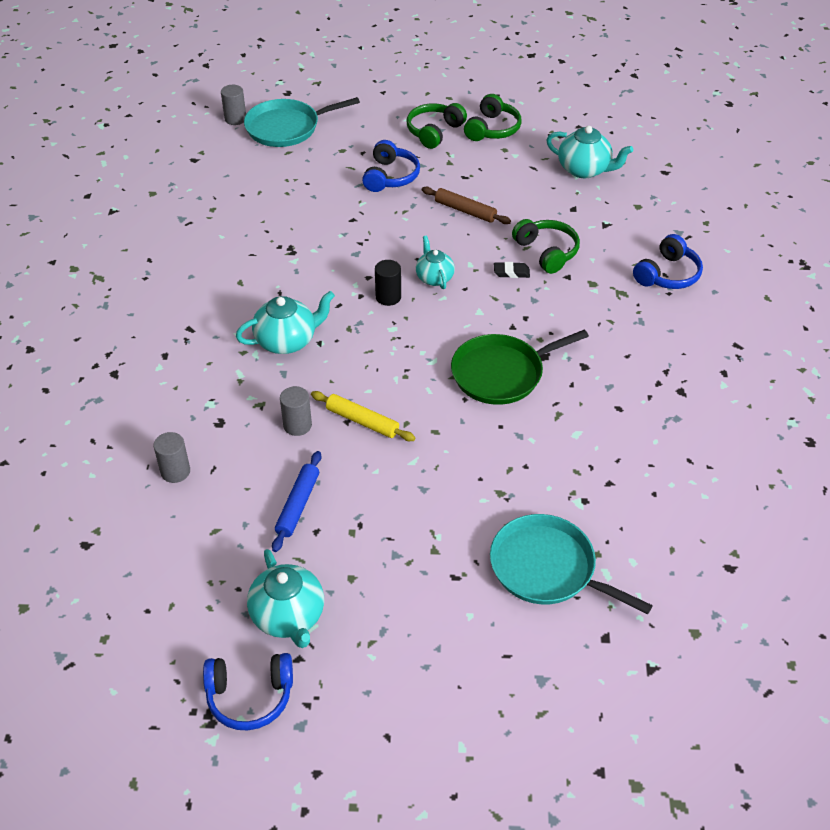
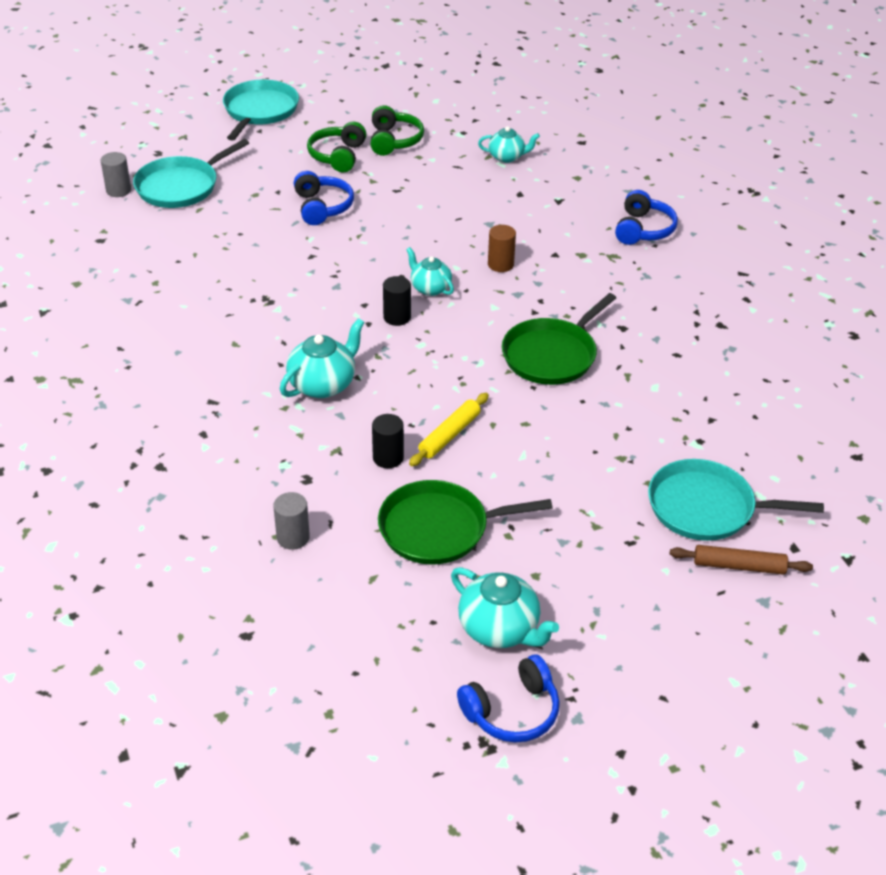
camera: 25 degrees left, 5 degrees down
(297, 425) = (388, 458): grey cylinder -> black cylinder
(298, 505) = (439, 528): blue rolling pin -> green pan
(362, 421) = (449, 435): yellow rolling pin -> yellow rolling pin turned 60 degrees counterclockwise
(394, 74) = (259, 111): none -> turquoise pan
(465, 211) = (418, 220): brown rolling pin -> brown rolling pin (739, 566)
(511, 272) = (500, 264): black eraser -> brown cylinder
(547, 252) = (521, 238): green headphones -> none
(584, 170) = (507, 157): turquoise teapot -> turquoise teapot, size x0.66

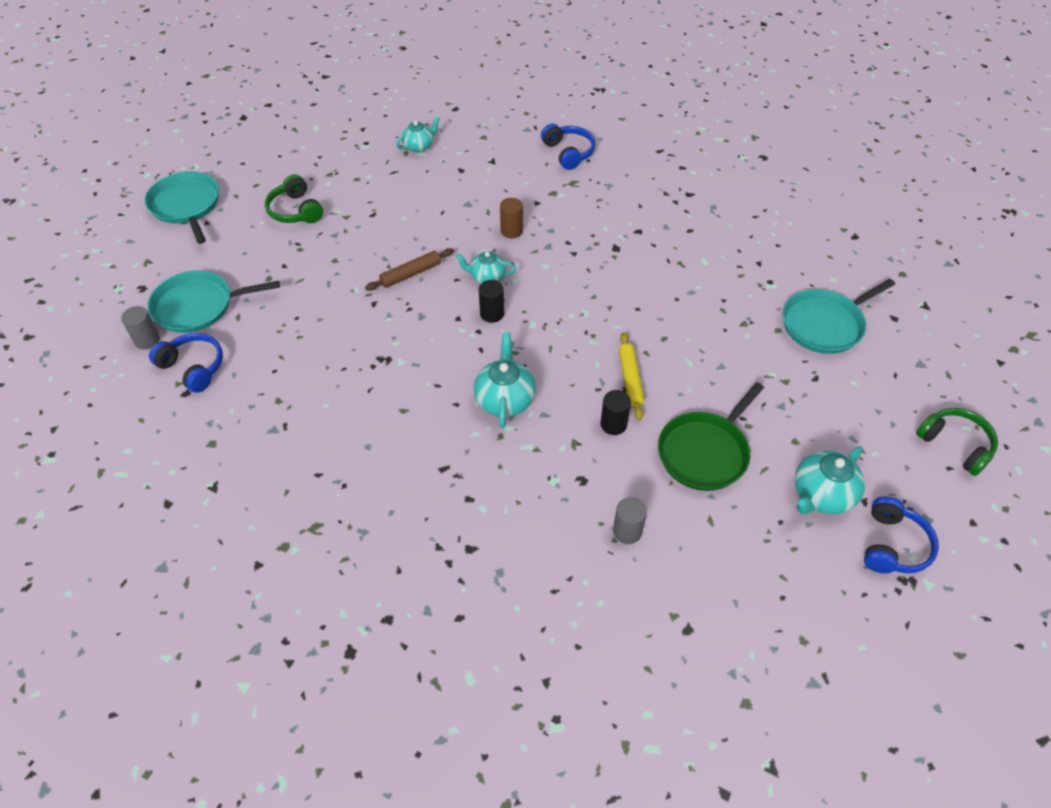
camera: 40 degrees left, 10 degrees up
(181, 186) = (198, 306): turquoise pan -> turquoise pan turned 75 degrees clockwise
(322, 207) = (334, 259): blue headphones -> blue headphones (193, 367)
(394, 141) = (323, 175): green headphones -> green headphones (955, 445)
(500, 629) = (821, 495): turquoise teapot -> turquoise teapot turned 135 degrees clockwise
(552, 355) = (621, 278): green pan -> none
(739, 566) = (884, 351): brown rolling pin -> brown rolling pin (411, 274)

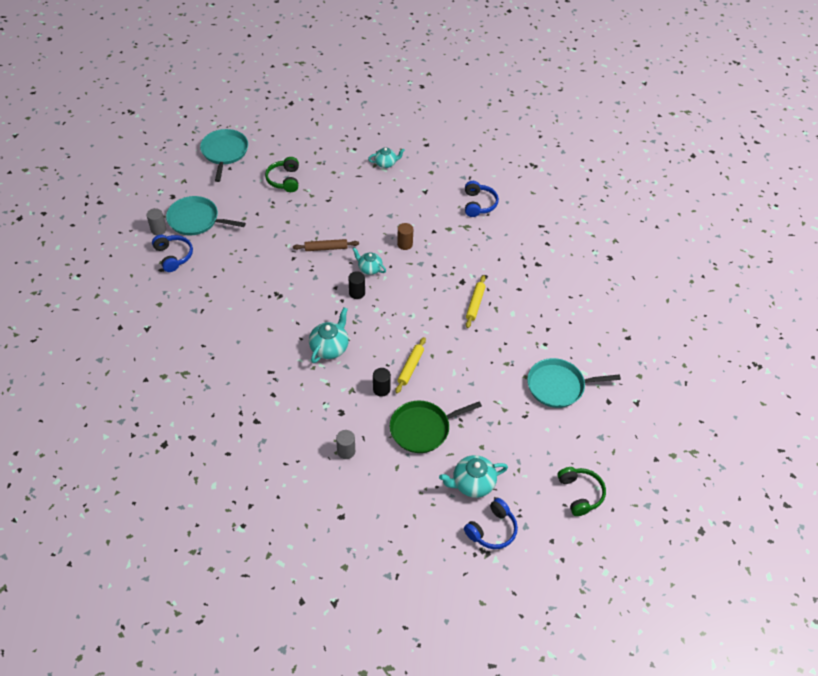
camera: 25 degrees right, 0 degrees up
(652, 268) = (475, 304): none -> yellow rolling pin

